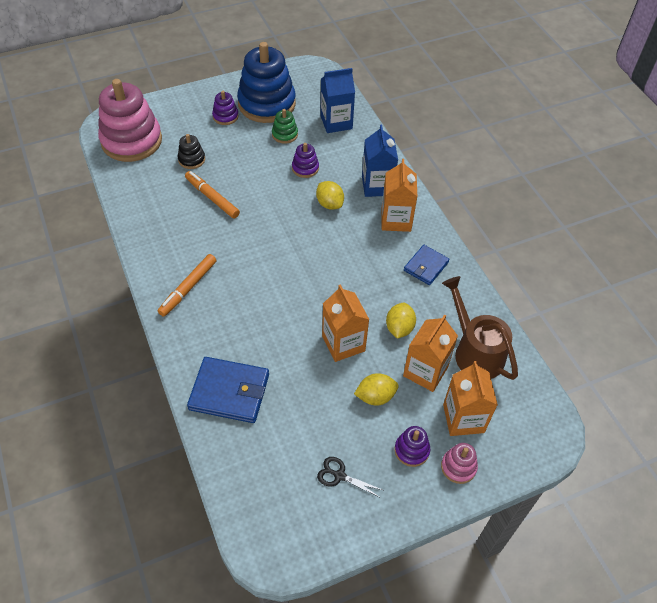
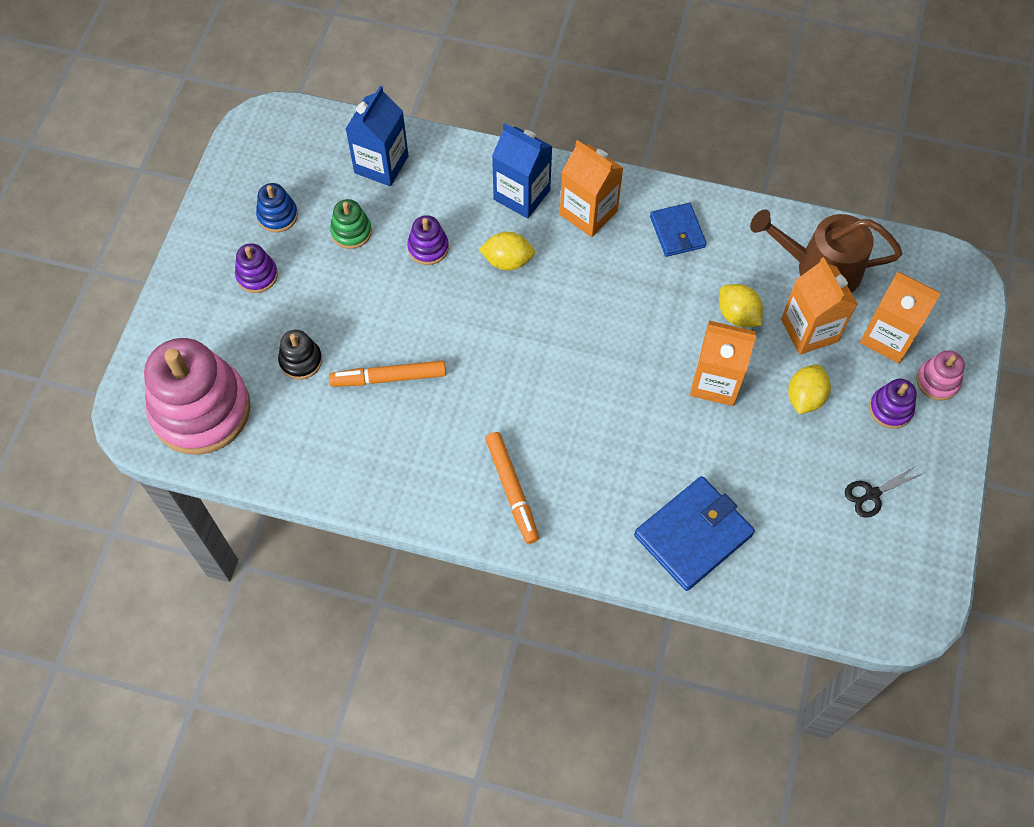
camera: 50 degrees left, 10 degrees up
(267, 104) = (277, 215): blue stacking toy -> blue stacking toy, size x0.44

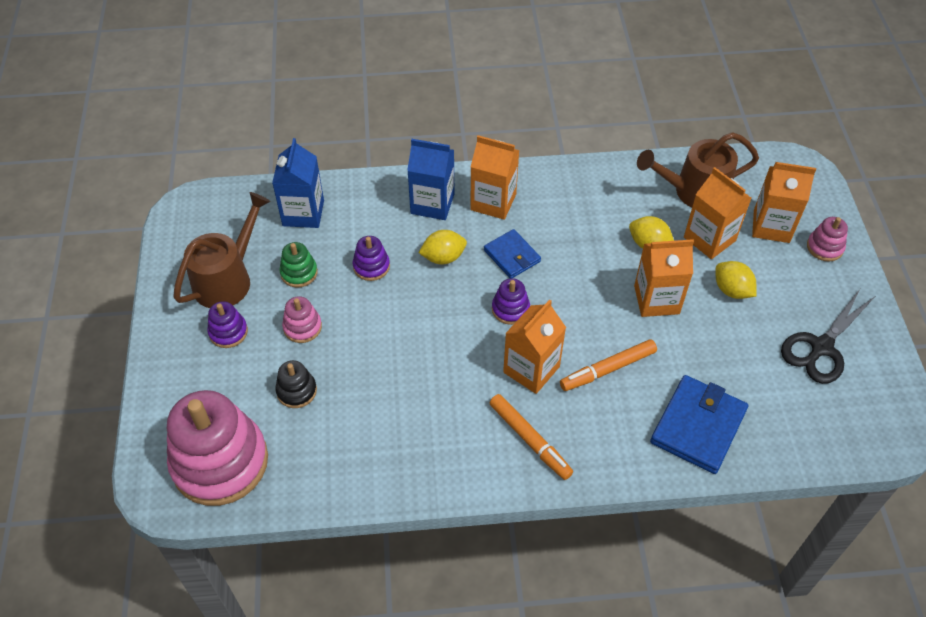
camera: 20 degrees left, 10 degrees down
(277, 215) = (228, 278): blue stacking toy -> brown watering can
(332, 293) = (302, 327): none -> pink stacking toy
(388, 378) = (381, 381): orange marker -> orange marker (608, 369)
(546, 416) = (531, 369): none -> orange carton
(677, 232) = (571, 196): blue wallet -> blue wallet (512, 256)
(805, 397) = (732, 290): yellow lemon -> yellow lemon turned 45 degrees counterclockwise
(872, 494) = (821, 347): black scissors -> black scissors, size x1.81
(890, 409) = (801, 278): purple stacking toy -> purple stacking toy (510, 309)

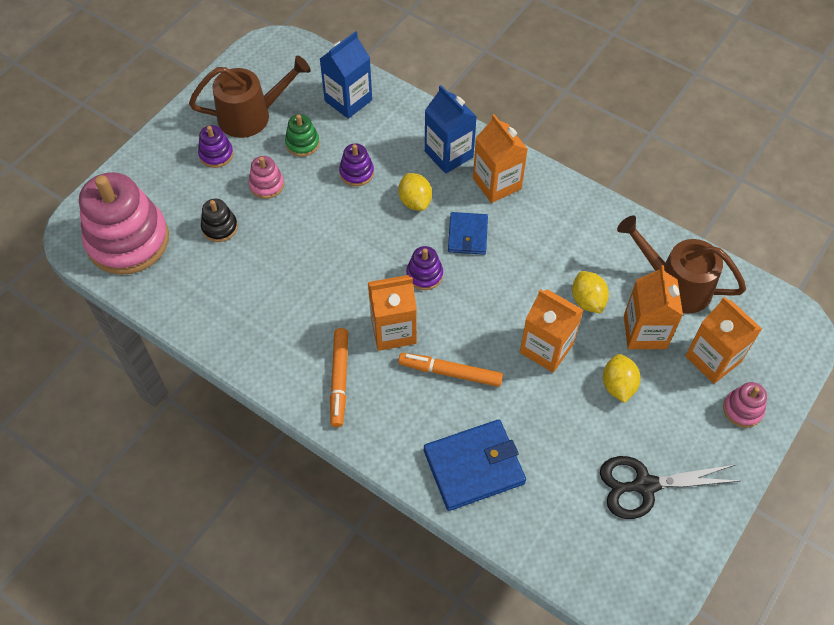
camera: 40 degrees right, 5 degrees up
(443, 257) = (415, 201): yellow lemon -> yellow lemon turned 45 degrees clockwise

